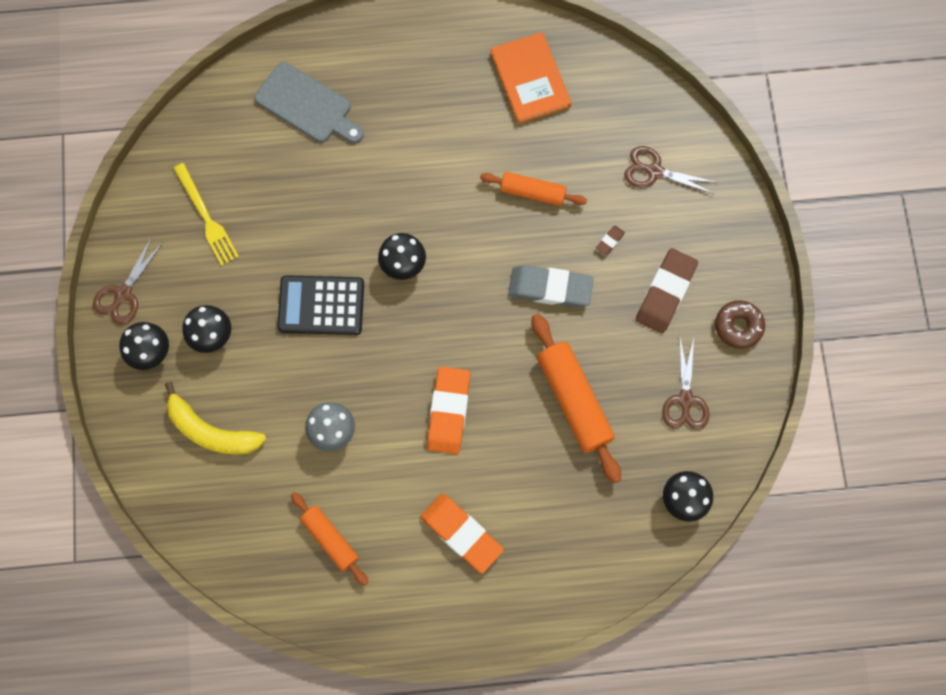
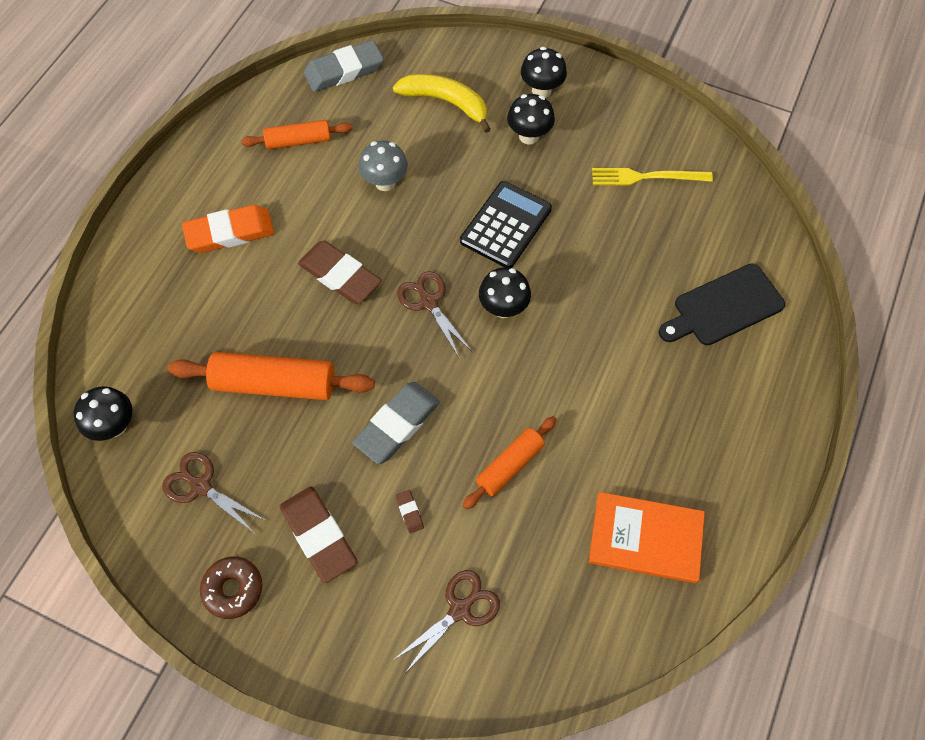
camera: 120 degrees right, 10 degrees down
(123, 294) = (607, 92): brown scissors -> brown scissors (429, 302)
(211, 431) = (446, 102): yellow banana -> yellow banana turned 60 degrees clockwise
(222, 551) = (344, 70): none -> grey eraser
(307, 105) = (724, 307): grey cutting board -> black cutting board
(448, 411) = (340, 275): orange eraser -> brown eraser

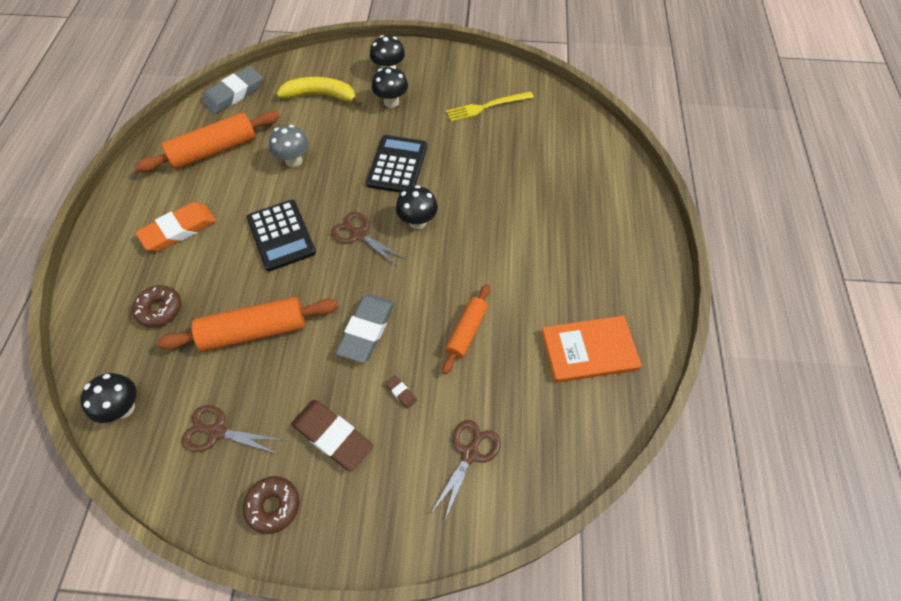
camera: 20 degrees left, 5 degrees down
(183, 324) = (160, 309): none -> brown donut
(298, 141) = (214, 150): orange rolling pin -> orange rolling pin, size x1.63
(340, 275) = (281, 235): brown eraser -> black calculator
(724, 307) = (576, 175): black cutting board -> none

